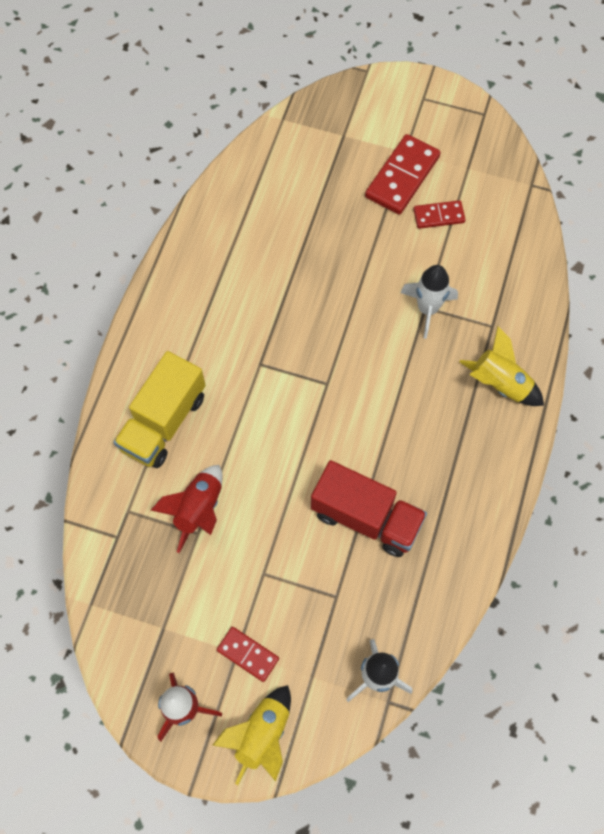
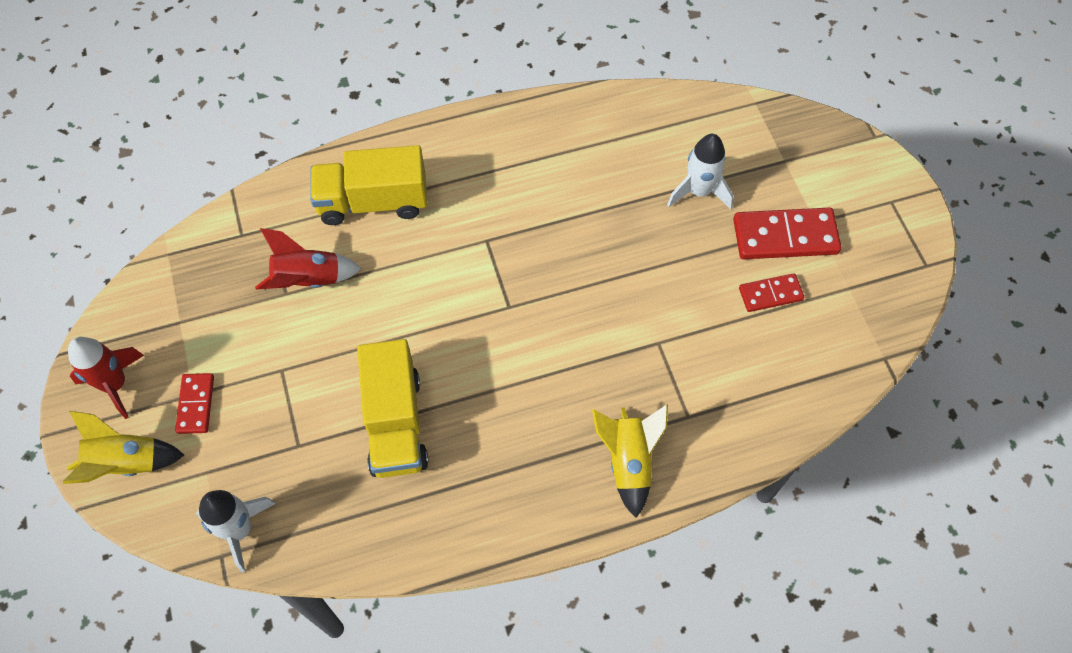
camera: 55 degrees right, 5 degrees down
(366, 517) = (395, 423): red truck -> yellow truck
(427, 309) = (658, 345): white rocket -> white rocket (699, 191)
(438, 216) = (770, 294): red domino -> red domino turned 60 degrees counterclockwise

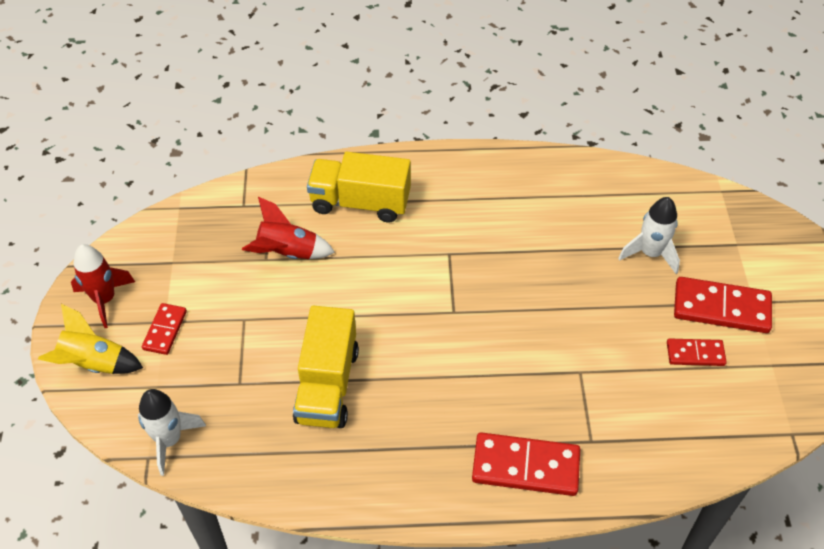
camera: 15 degrees right, 10 degrees down
(628, 462) = (525, 467): yellow rocket -> red domino

